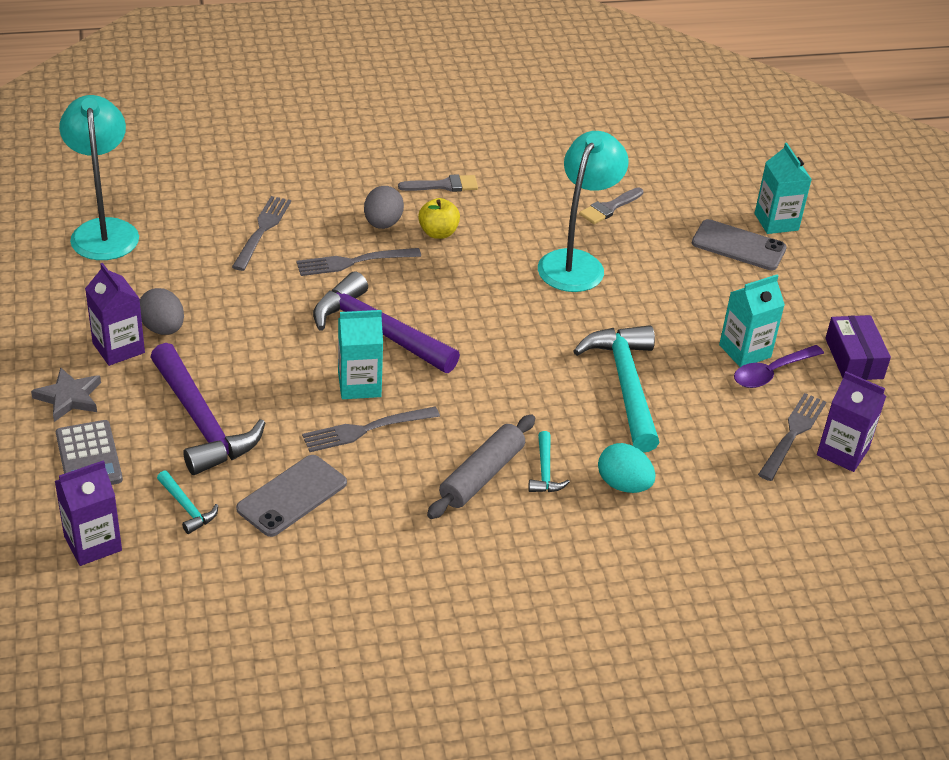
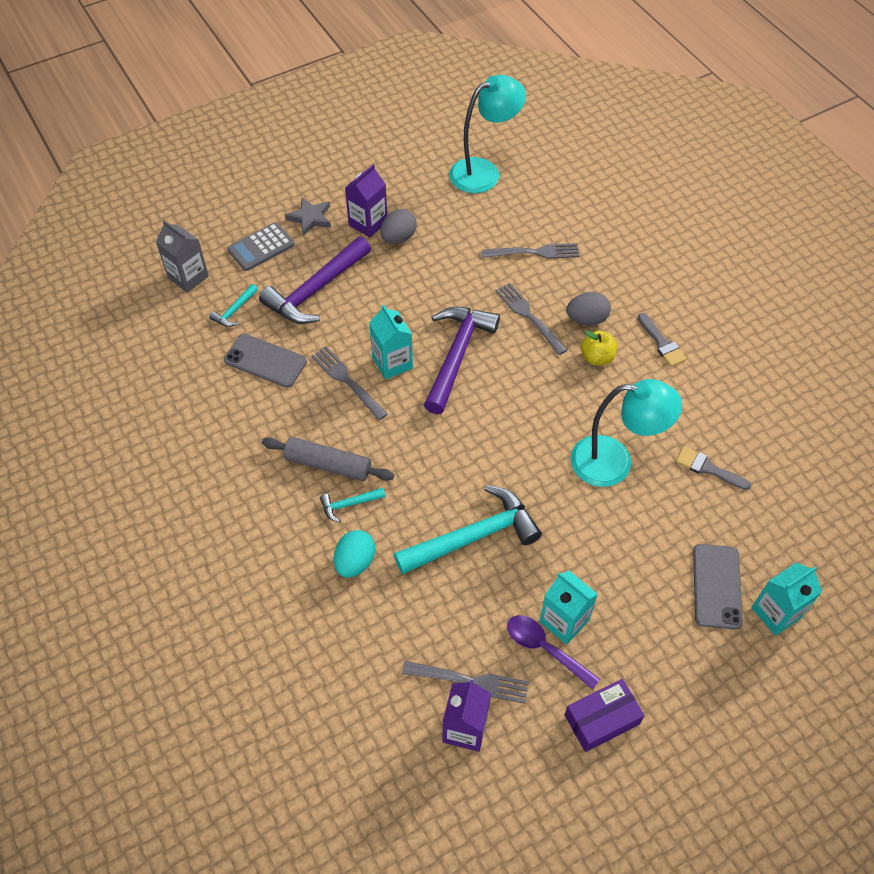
camera: 75 degrees right, 15 degrees up
(93, 543) = (188, 277): purple carton -> grey carton

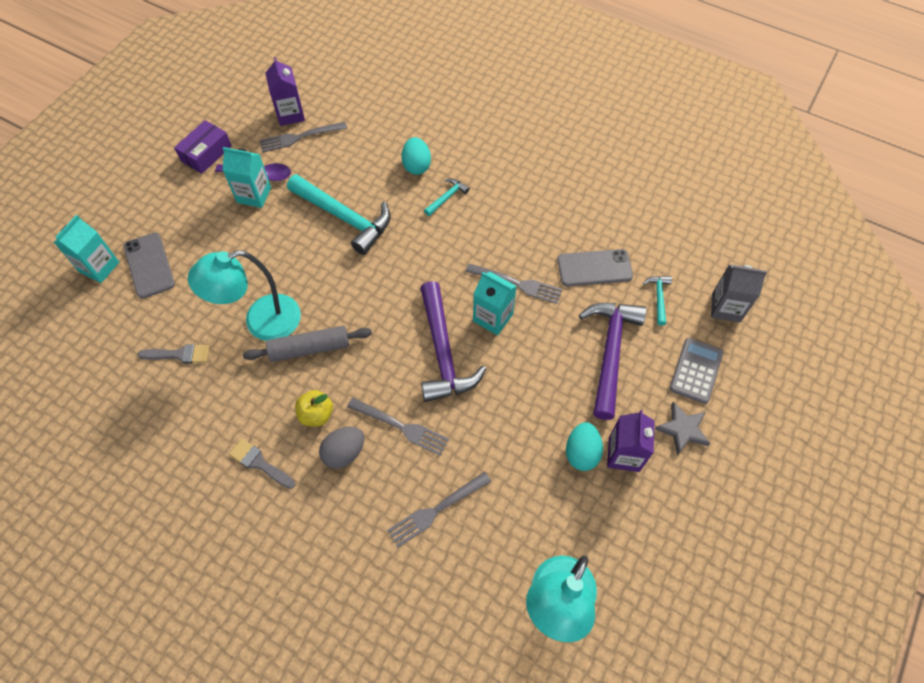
camera: 150 degrees right, 5 degrees up
(328, 465) = (482, 215): grey rolling pin -> grey rolling pin (310, 348)
(398, 238) = (581, 453): grey egg -> turquoise egg
(473, 536) = (345, 217): turquoise hammer -> turquoise hammer turned 90 degrees counterclockwise

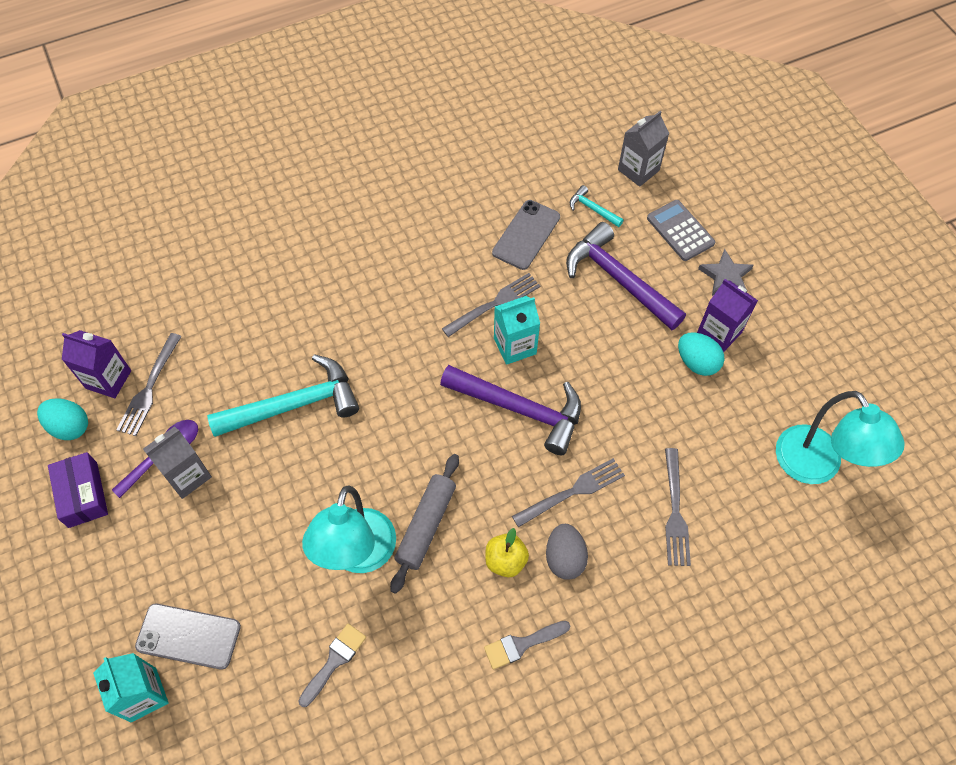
camera: 55 degrees left, 0 degrees up
(254, 195) = (187, 475): turquoise carton -> grey carton
(416, 166) = (287, 303): turquoise egg -> turquoise egg (70, 427)
(447, 197) = (349, 300): turquoise hammer -> none

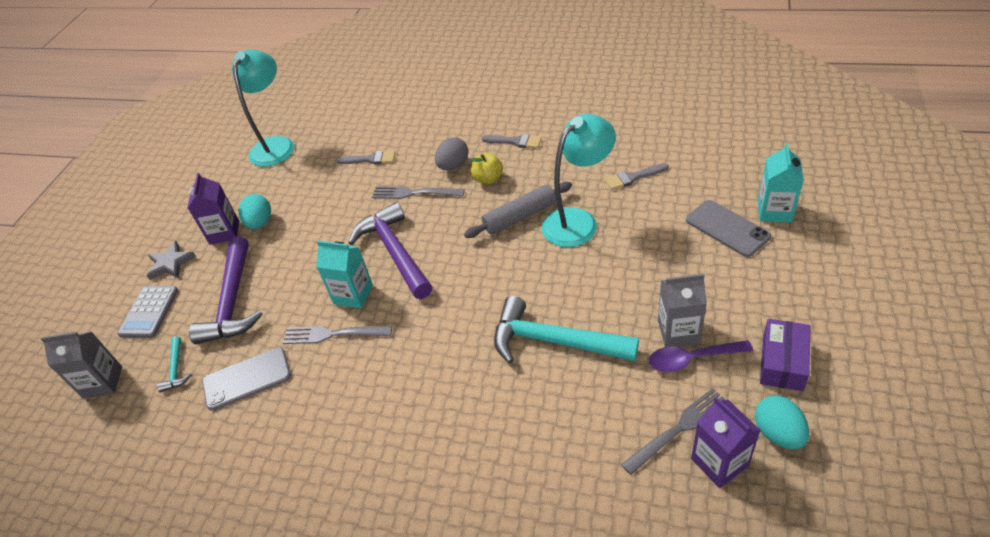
camera: 135 degrees left, 15 degrees down
(675, 511) = (370, 159): grey fork -> grey brush

